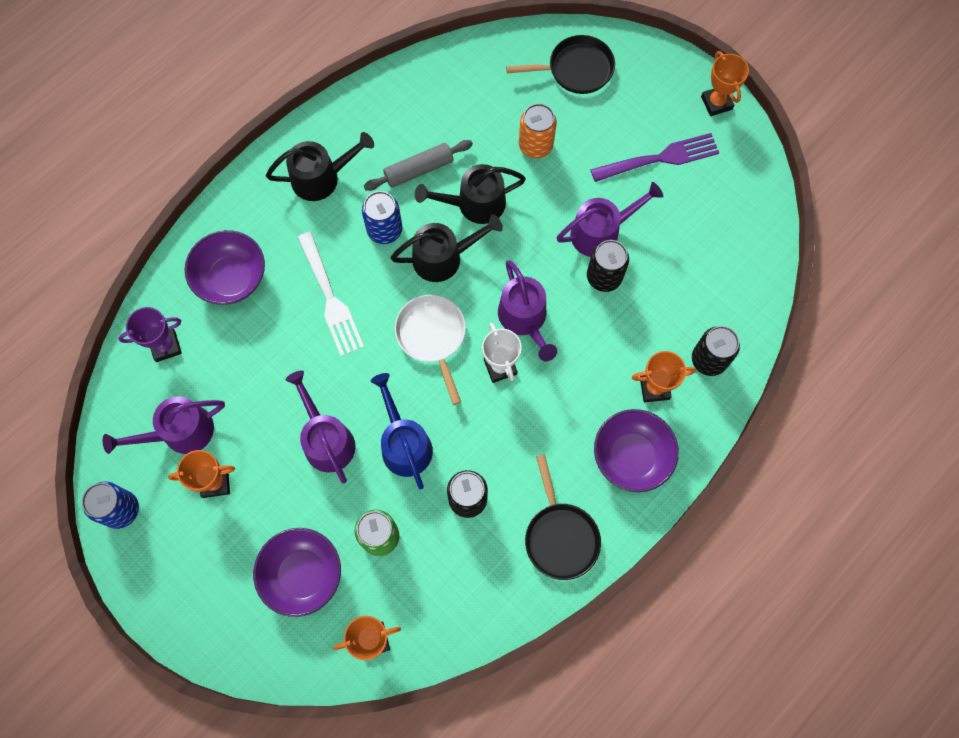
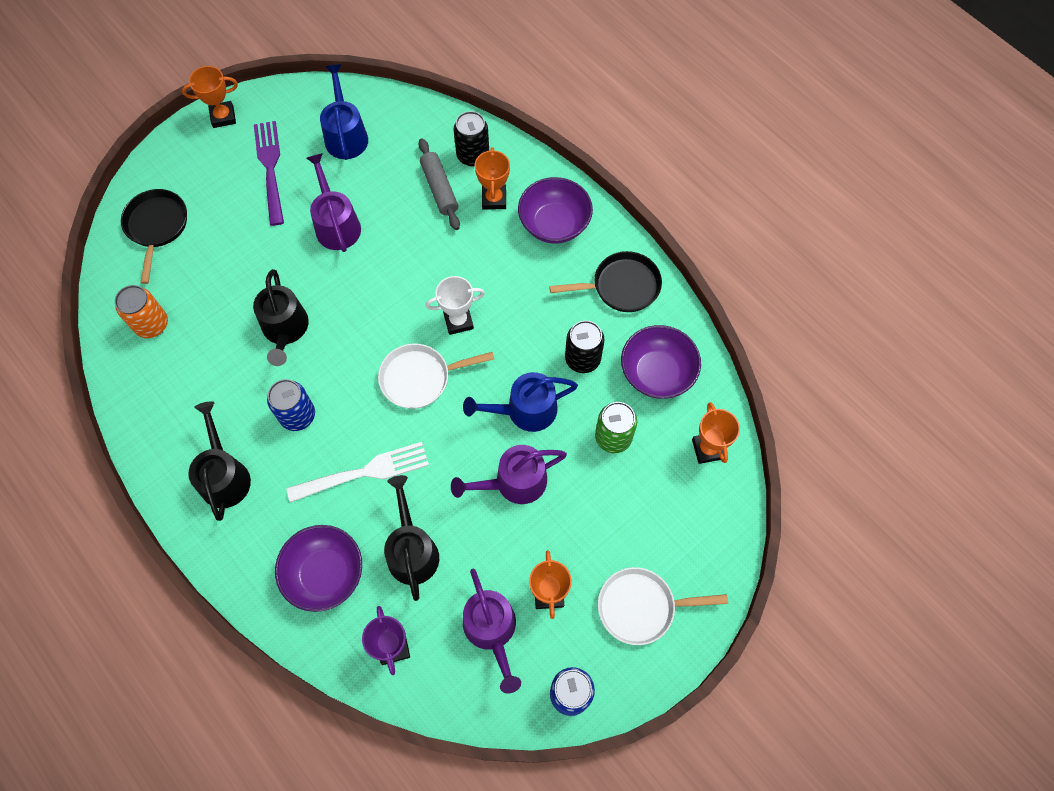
camera: 85 degrees left, 5 degrees down
(203, 574) = (641, 607): none -> white pan
(302, 574) = (645, 510): purple bowl -> purple bowl (657, 373)
(419, 170) = (236, 379): grey rolling pin -> grey rolling pin (439, 189)
(443, 257) = (338, 362): black watering can -> black watering can (412, 550)
(524, 319) = (413, 296): purple watering can -> none
(535, 145) = (233, 270): orange can -> orange can (152, 324)
(604, 277) = (382, 226): black can -> none
(713, 225) = (345, 135): none -> blue watering can

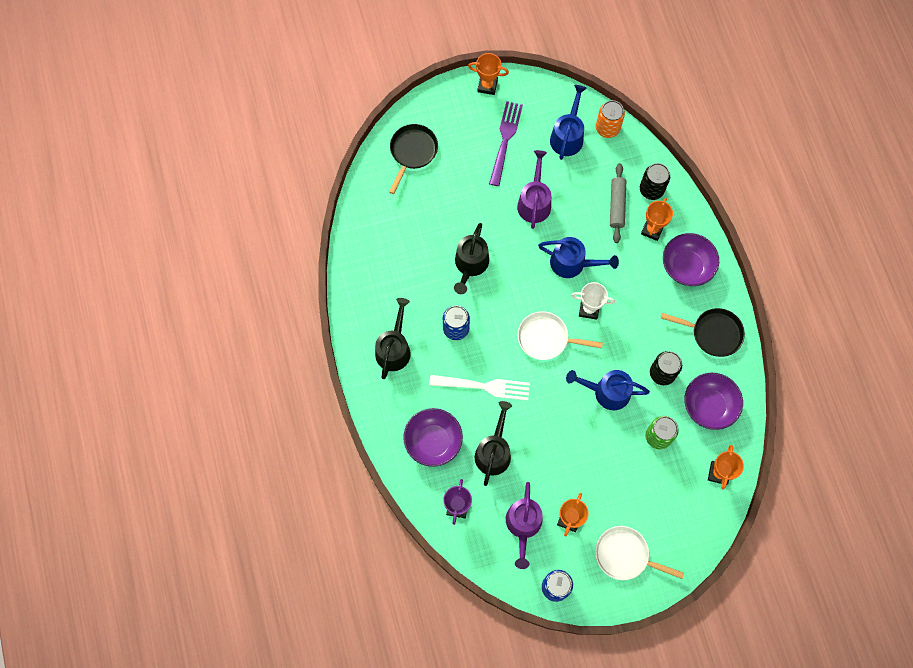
camera: 25 degrees right, 5 degrees up
(152, 324) = (384, 223): orange can -> orange can (607, 128)
(414, 276) = (572, 263): none -> blue watering can
(514, 482) = (579, 437): purple watering can -> none

